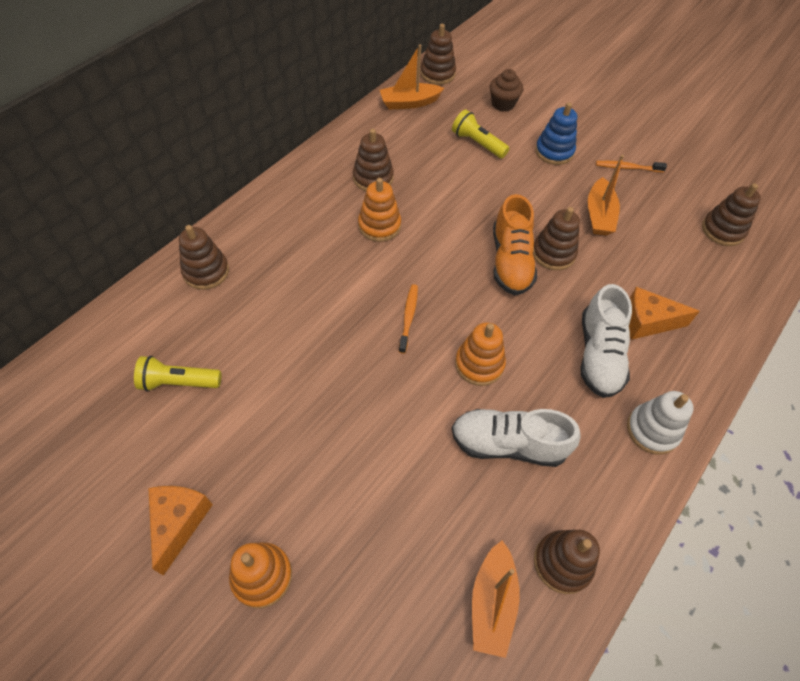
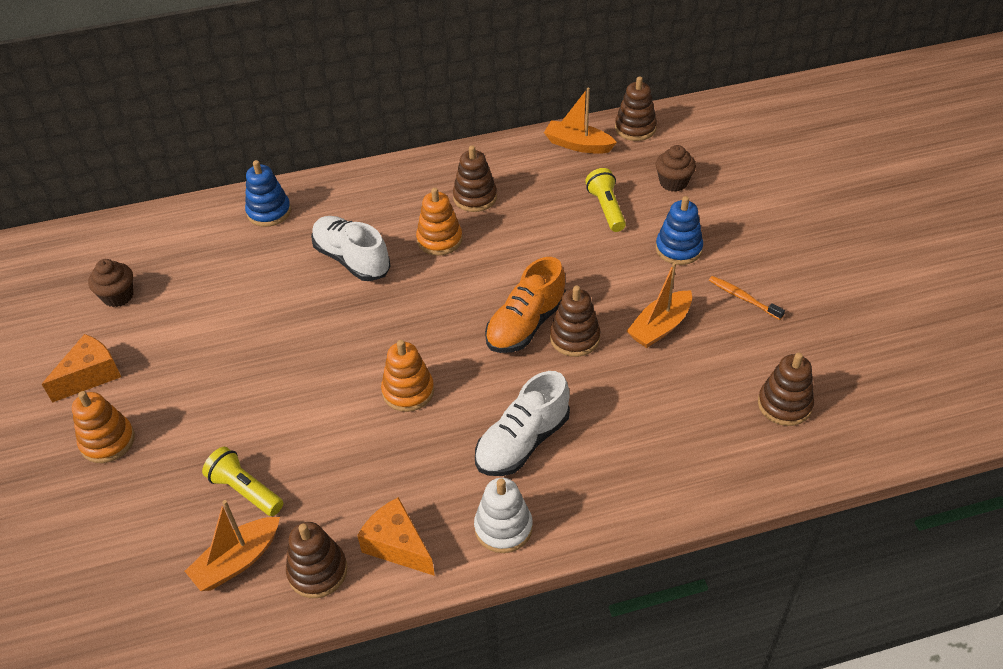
camera: 40 degrees right, 10 degrees down
(130, 428) = (118, 296): none -> brown cupcake
(178, 382) = (176, 282): yellow flashlight -> yellow flashlight (245, 490)
(206, 271) = (269, 212): brown stacking toy -> blue stacking toy
(408, 317) = (388, 324): orange toothbrush -> none
(508, 444) = (367, 463): white shoe -> white shoe (352, 259)
(646, 322) = (601, 441): orange cheese -> orange cheese (397, 545)

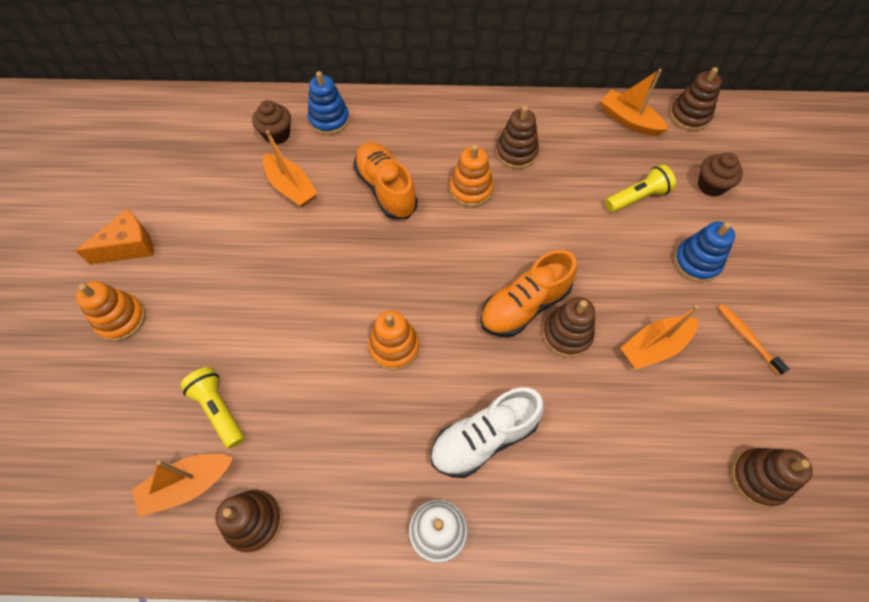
camera: 15 degrees right, 15 degrees up
(118, 296) = (177, 172): brown cupcake -> brown cupcake (277, 134)
(250, 281) = (291, 187): none -> orange boat
(352, 259) = (386, 189): white shoe -> orange shoe
(397, 545) = (334, 517): orange cheese -> none
(606, 208) = (637, 197): yellow flashlight -> yellow flashlight turned 60 degrees clockwise

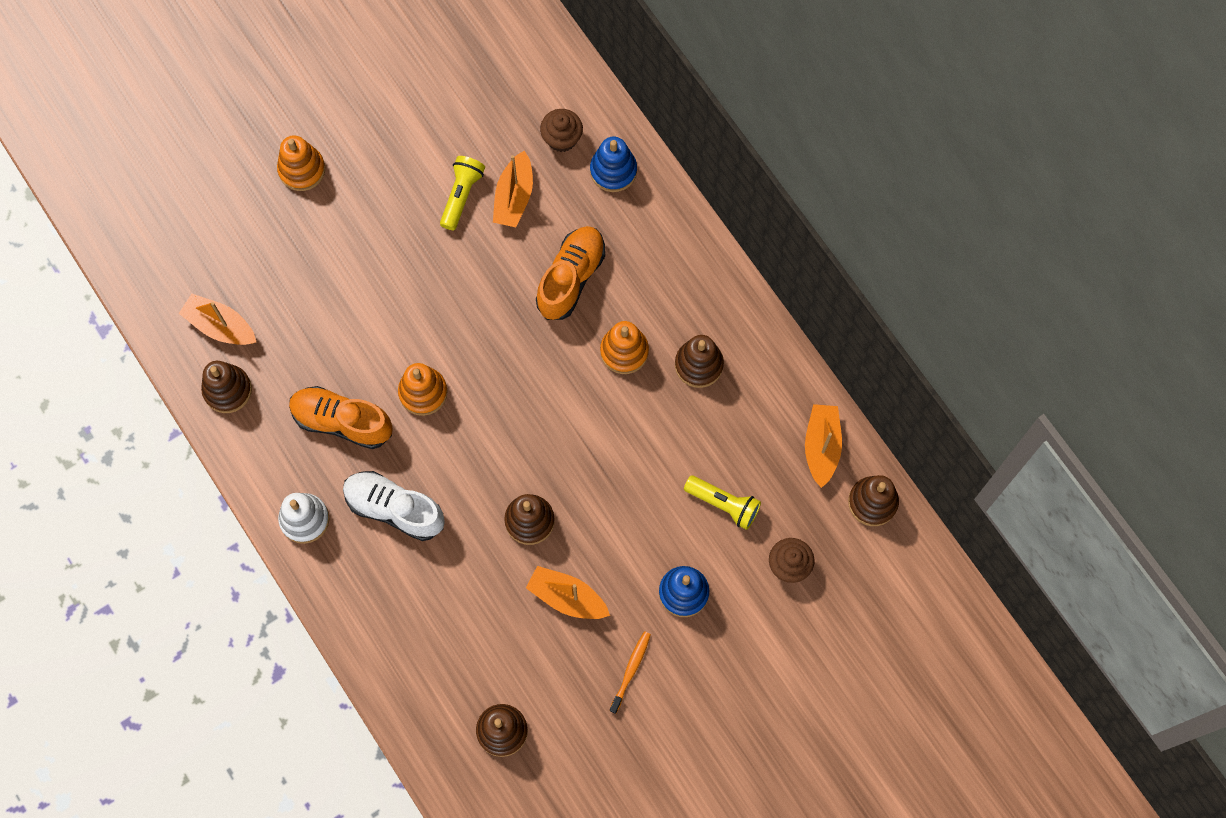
camera: 55 degrees right, 10 degrees up
(129, 246) = (364, 118): orange cheese -> none
(218, 409) = (285, 302): yellow flashlight -> yellow flashlight (461, 195)
(524, 305) = (533, 471): orange shoe -> orange shoe (342, 421)

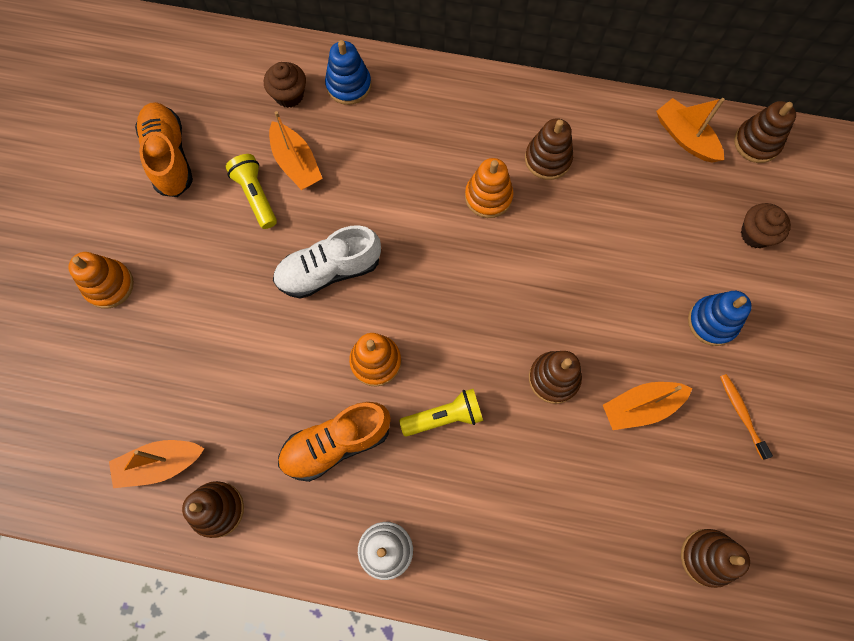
camera: 45 degrees left, 0 degrees up
(395, 509) = (447, 470): white shoe -> white shoe (329, 270)
(571, 278) = (397, 181): orange shoe -> orange shoe (169, 157)
(724, 504) = (669, 235): yellow flashlight -> yellow flashlight (444, 417)

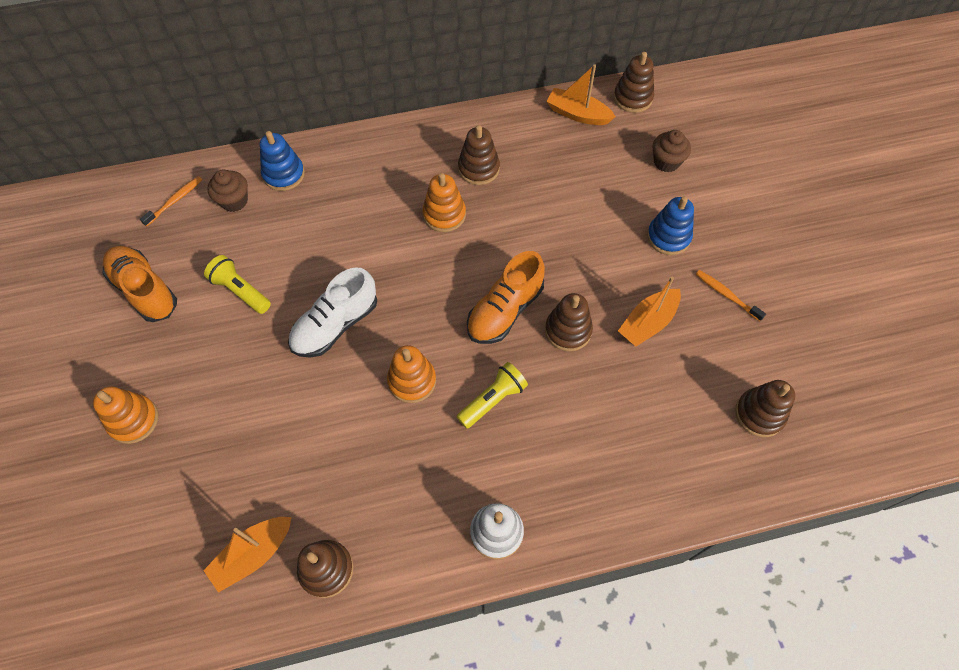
camera: 25 degrees left, 10 degrees down
(233, 72) = (175, 201): none -> orange toothbrush
(296, 163) = (265, 251): orange boat -> none
(336, 443) = (409, 463): orange shoe -> orange shoe (505, 310)

